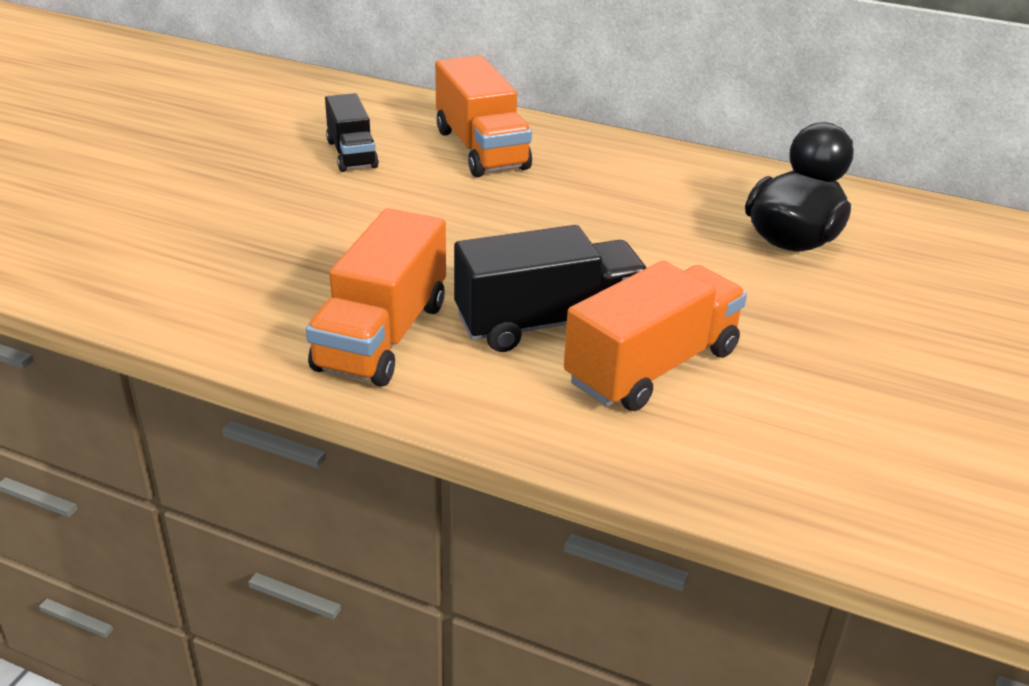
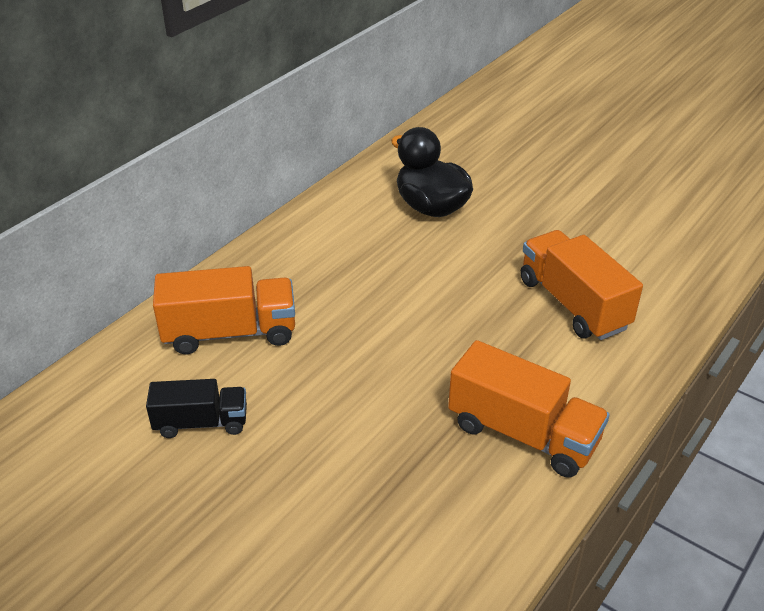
camera: 75 degrees left, 5 degrees up
(549, 322) = (516, 341): black truck -> none

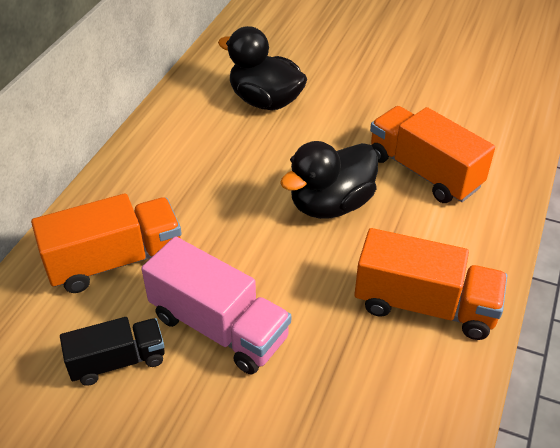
camera: 15 degrees left, 5 degrees up
(307, 412) = (219, 327): none -> pink truck
(461, 318) = (331, 204): none -> black duck

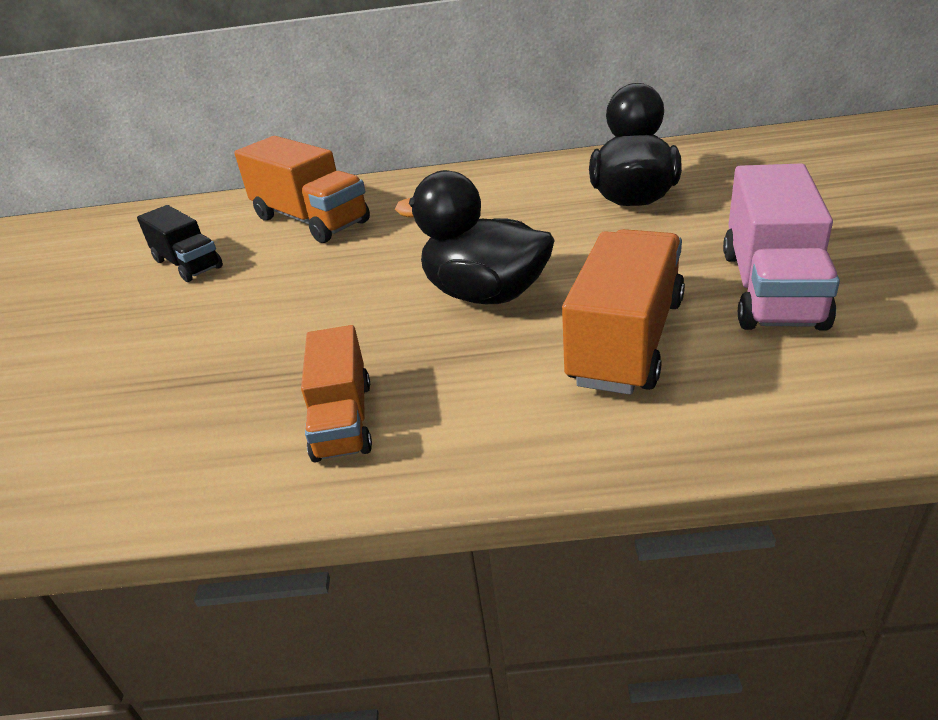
camera: 70 degrees right, 10 degrees down
(219, 327) = (247, 294): pink truck -> pink truck (771, 288)
(425, 305) = (343, 420): orange truck -> orange truck, size x0.63

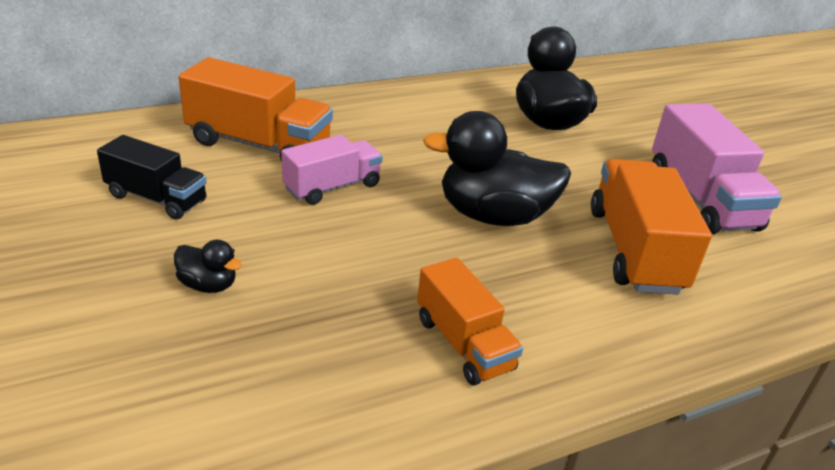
camera: 30 degrees left, 0 degrees up
(164, 340) = (208, 285): none -> black duck
(344, 259) = (332, 187): none -> pink truck

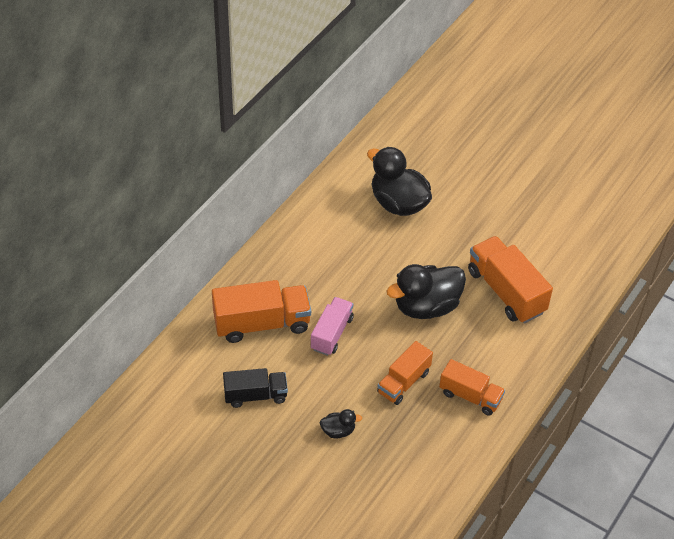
camera: 30 degrees left, 15 degrees up
(372, 277) = (403, 382): none -> orange truck
(701, 199) = (517, 230): pink truck -> none

